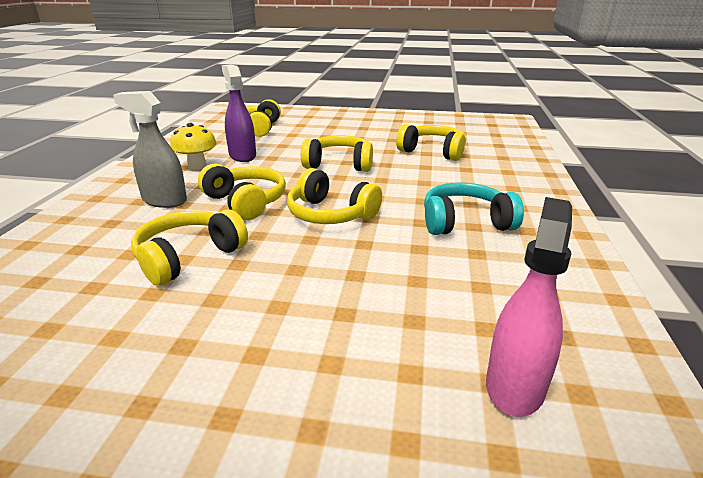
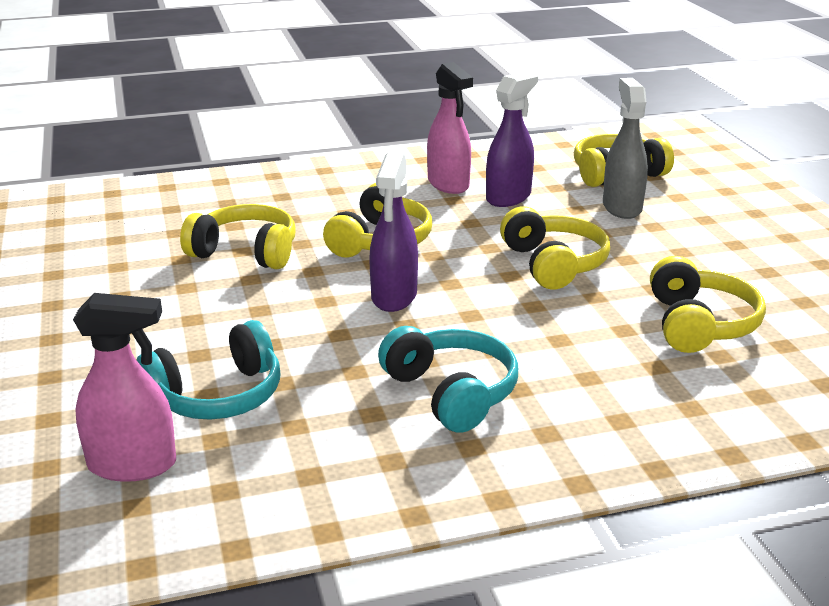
camera: 65 degrees right, 0 degrees up
(164, 200) = (346, 200): grey spray bottle -> grey spray bottle (621, 207)
(197, 166) = (448, 184): yellow mushroom -> pink spray bottle
(330, 214) = (394, 297): yellow headphones -> purple spray bottle
(420, 315) = (217, 395): none -> turquoise headphones

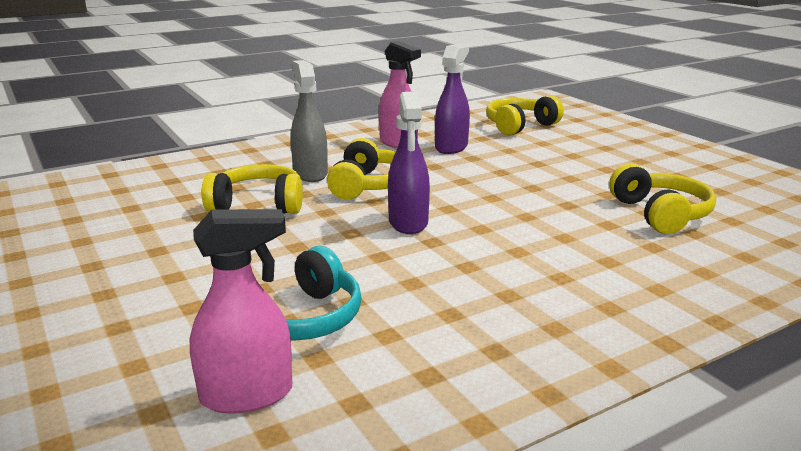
camera: 15 degrees left, 5 degrees down
(451, 393) = (507, 288): turquoise headphones -> none
(553, 264) = (519, 186): yellow headphones -> none
(621, 207) = (540, 146): grey spray bottle -> grey spray bottle (310, 173)

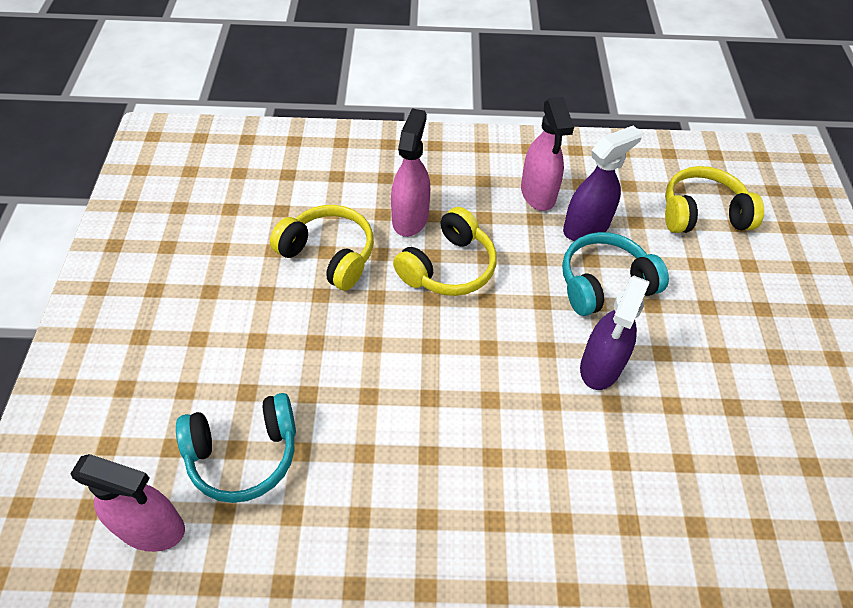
camera: 30 degrees right, 30 degrees up
(310, 173) = (410, 218): grey spray bottle -> pink spray bottle
(408, 223) = (432, 354): purple spray bottle -> purple spray bottle (600, 366)
(495, 163) = (604, 284): none -> turquoise headphones
(660, 214) = (693, 473): yellow headphones -> none

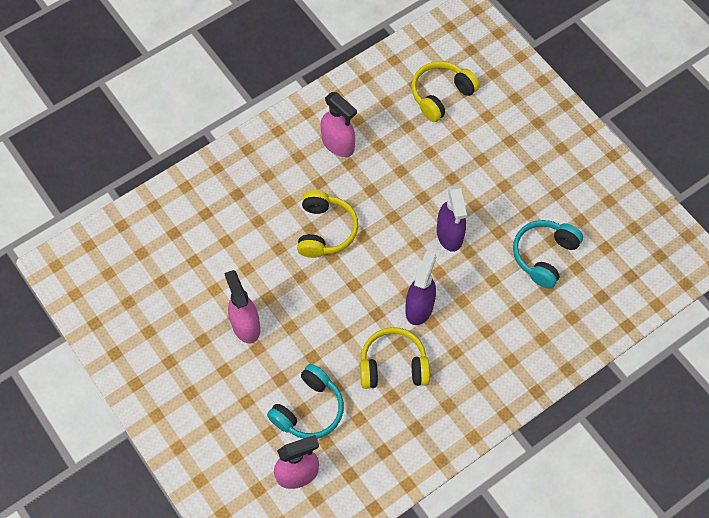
camera: 35 degrees left, 10 degrees up
(329, 255) = (250, 270): yellow headphones -> yellow headphones (393, 366)
(410, 218) = (276, 213): pink spray bottle -> pink spray bottle (245, 325)
(586, 227) = (383, 150): purple spray bottle -> purple spray bottle (419, 307)
(604, 284) = (418, 182): turquoise headphones -> turquoise headphones (544, 256)

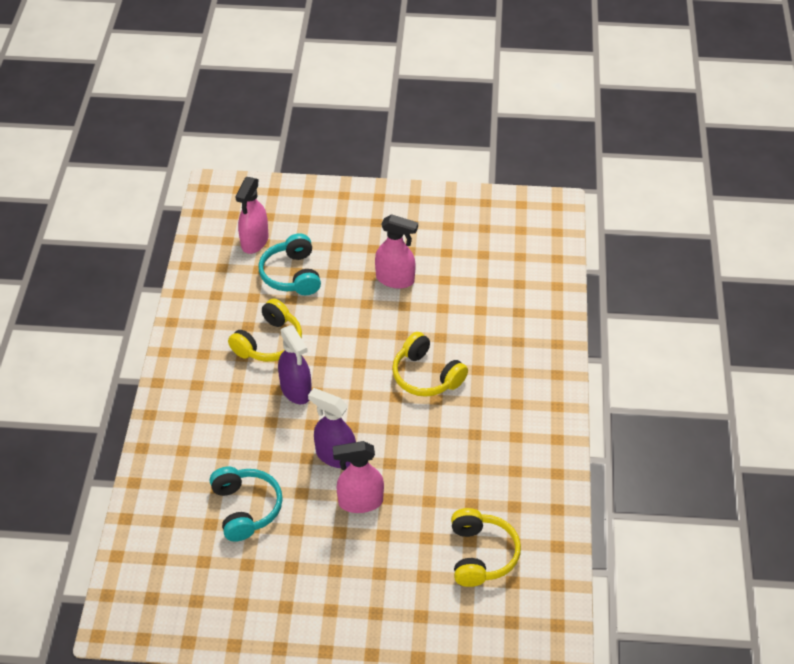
camera: 130 degrees right, 15 degrees down
(338, 144) = (502, 439): pink spray bottle -> pink spray bottle (360, 502)

